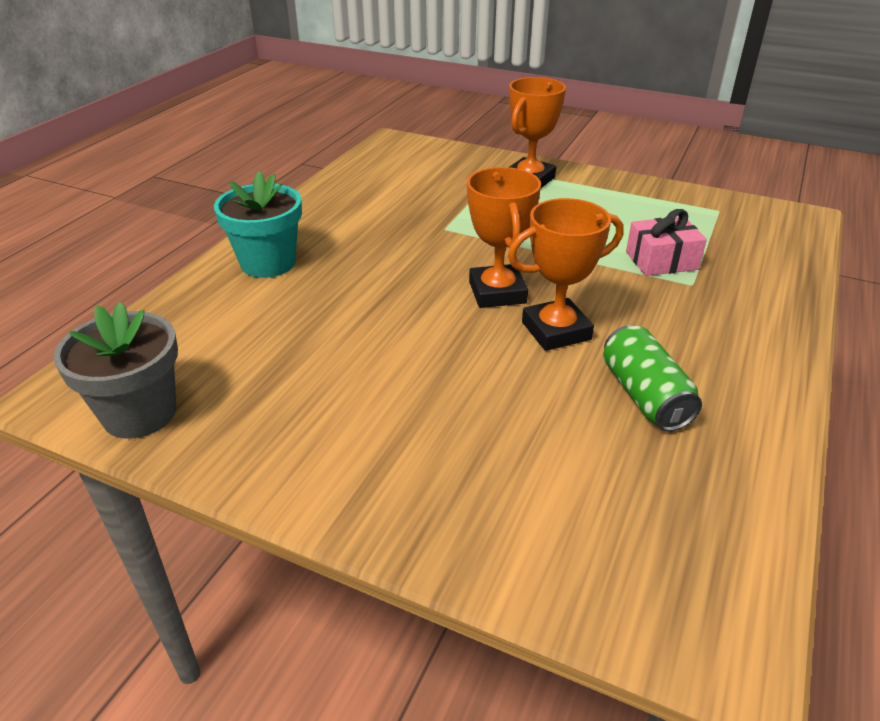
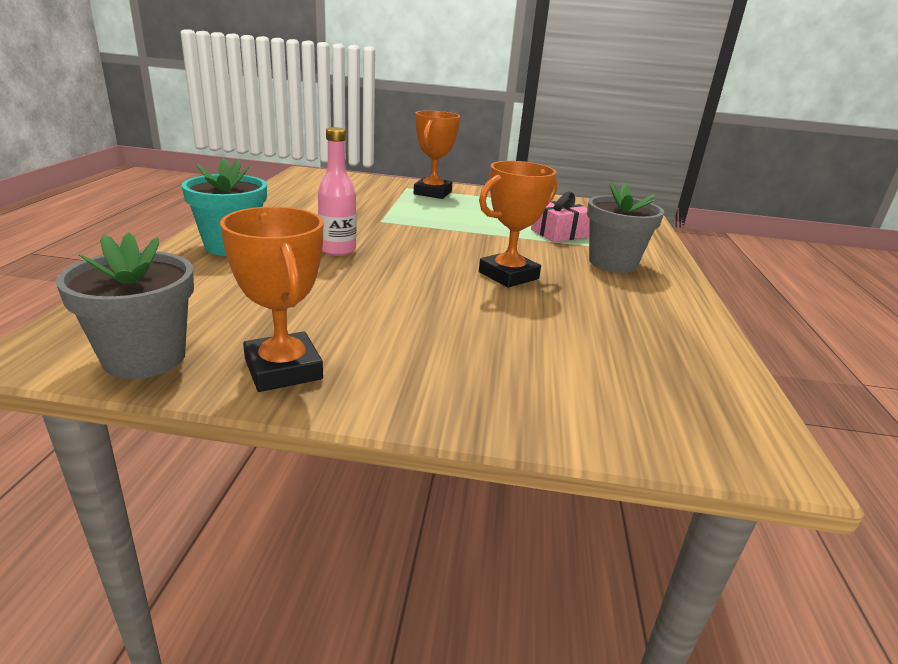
camera: 20 degrees left, 10 degrees down
(375, 275) = (337, 250): none -> pink bottle
(497, 292) = (447, 256): orange trophy -> orange trophy (283, 369)
(644, 395) = (600, 308): green can -> none
(706, 319) = (612, 263): none -> grey flower pot

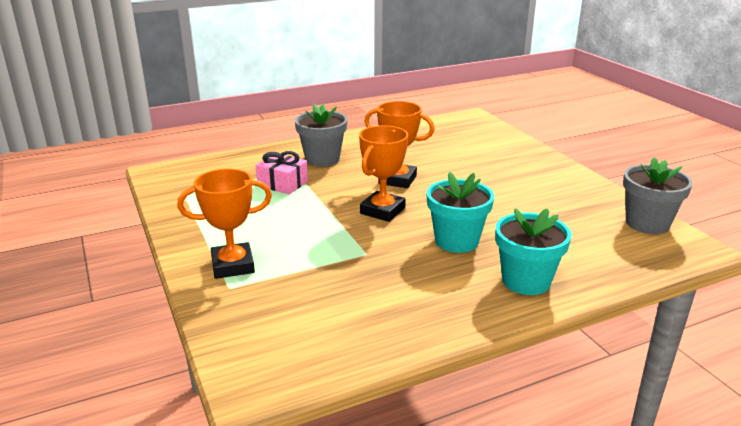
camera: 120 degrees left, 0 degrees up
(283, 369) = (589, 193): orange trophy -> orange trophy (382, 211)
(337, 250) = (456, 241): pink bottle -> turquoise flower pot

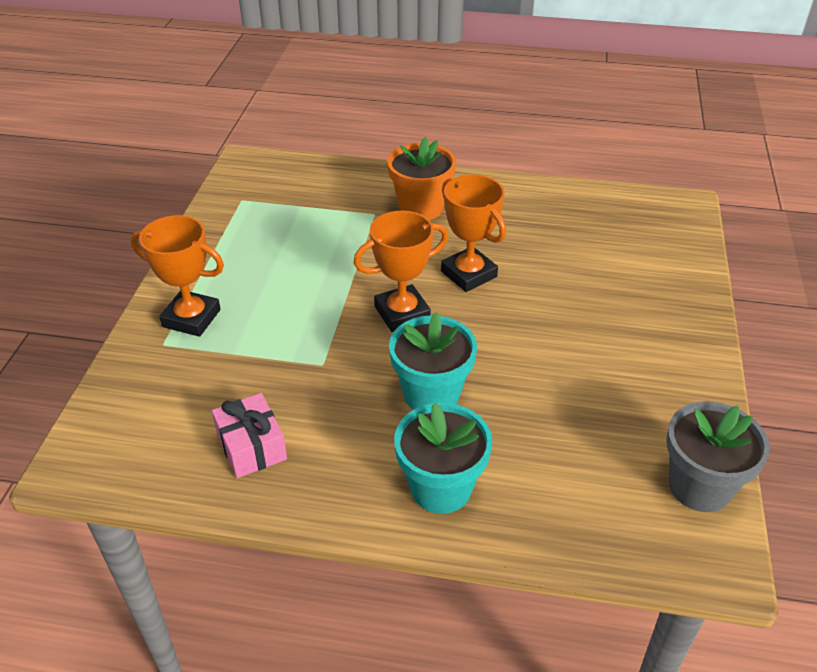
camera: 35 degrees right, 15 degrees up
(282, 184) = (343, 228): pink gift -> pink gift (251, 447)
(322, 159) = (421, 208): grey flower pot -> orange flower pot

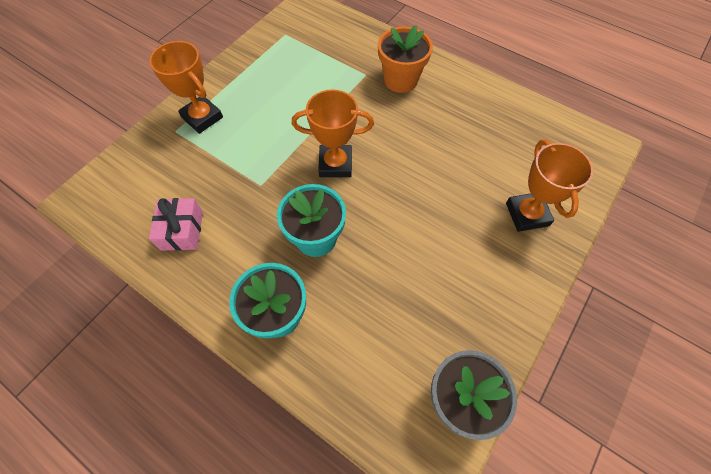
camera: 25 degrees right, 20 degrees up
(468, 274) = (400, 149): orange trophy -> orange trophy (527, 214)

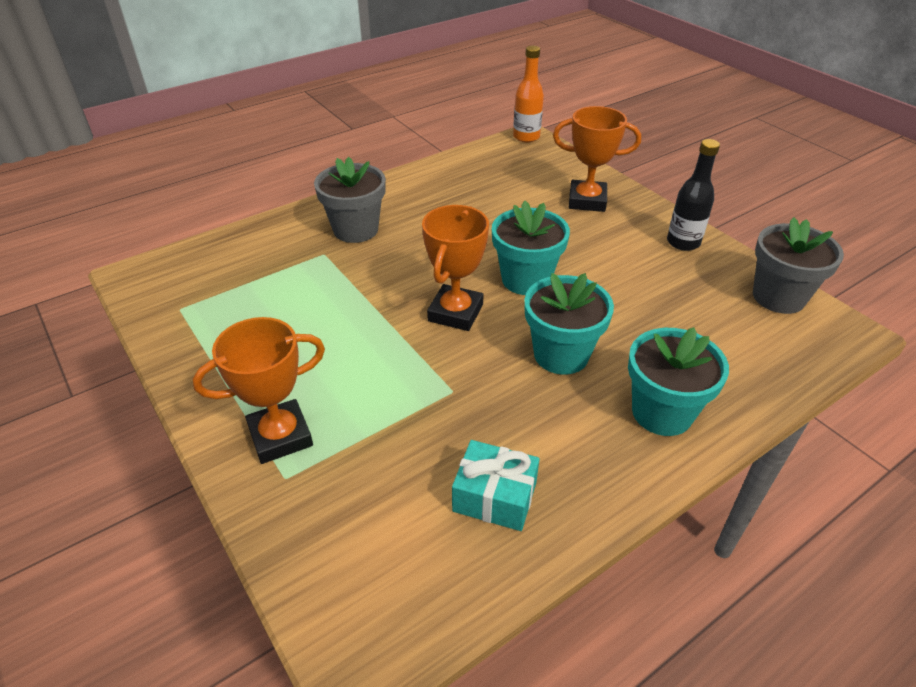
camera: 70 degrees left, 20 degrees down
(182, 230) = (494, 497): pink gift -> turquoise gift
(391, 196) = (526, 279): none -> turquoise flower pot
(400, 80) = (356, 229): orange flower pot -> grey flower pot
(504, 304) = (683, 242): none -> black bottle
(606, 143) = (526, 137): none -> orange bottle

